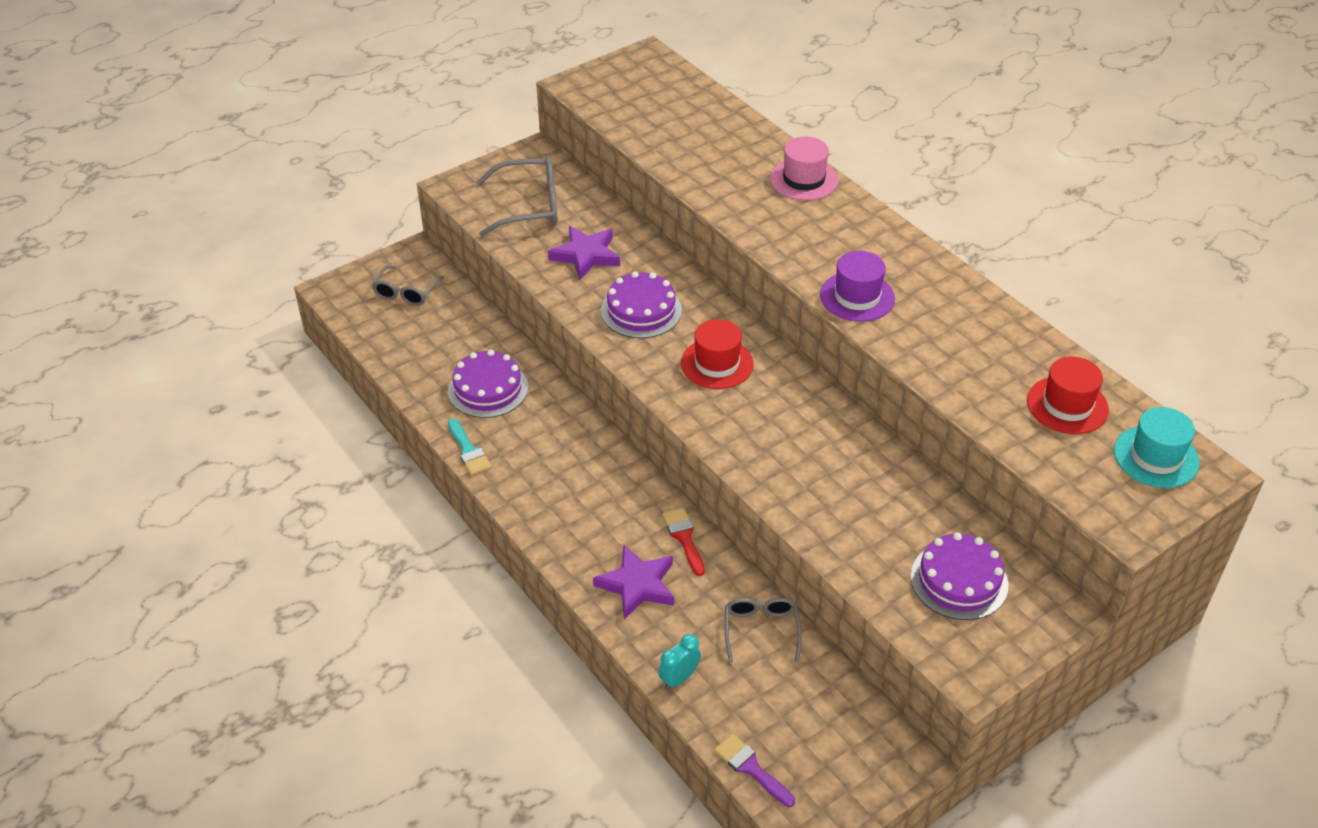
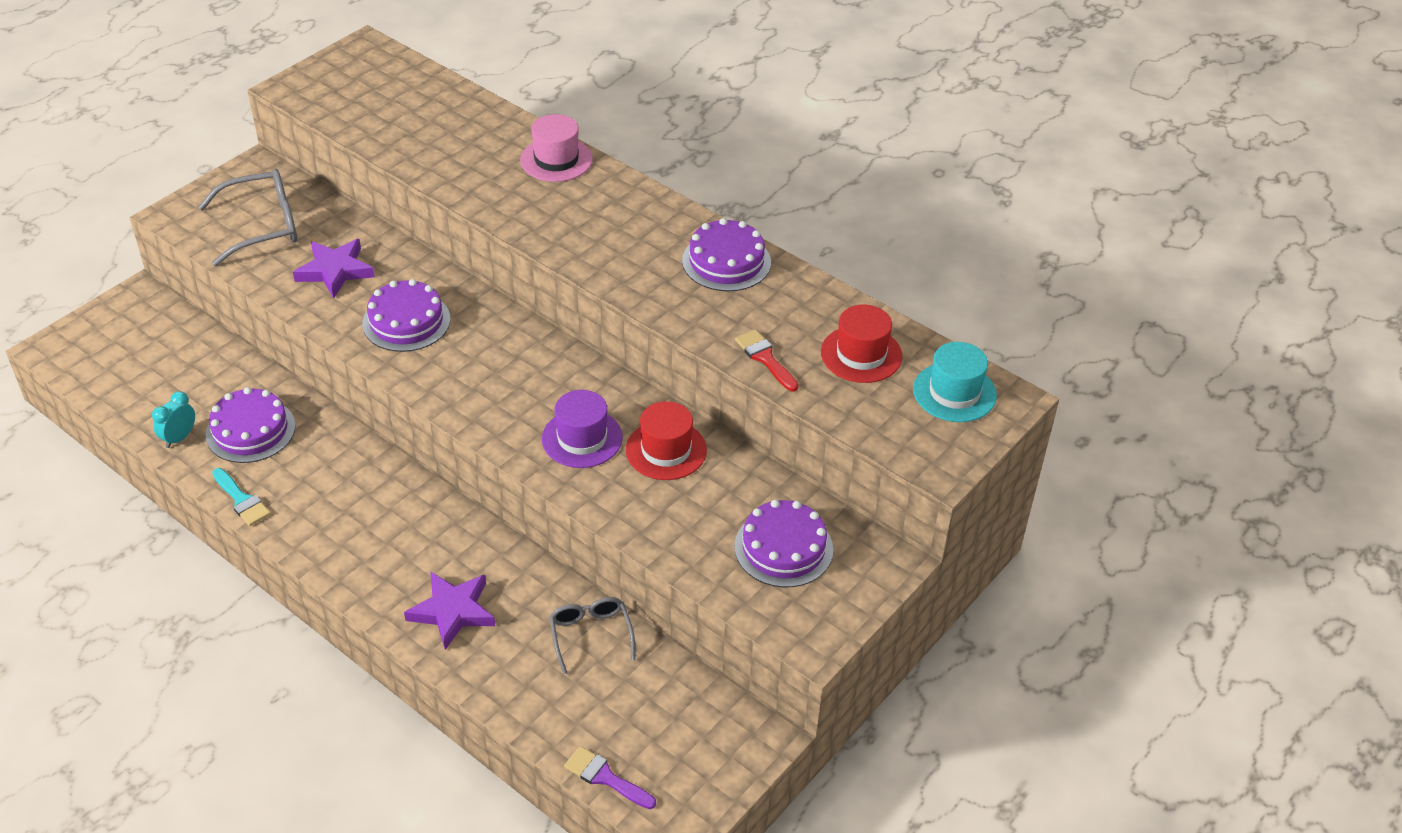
camera: 15 degrees left, 0 degrees up
(406, 293) = (138, 339): grey glasses -> none
(679, 678) = (514, 700): turquoise clock -> turquoise clock (179, 438)
(684, 538) = (493, 554): red brush -> red brush (765, 358)
(717, 363) = (497, 365): red hat -> red hat (666, 450)
(857, 297) = (633, 275): purple hat -> purple hat (582, 438)
(949, 297) = (726, 261): none -> purple cake

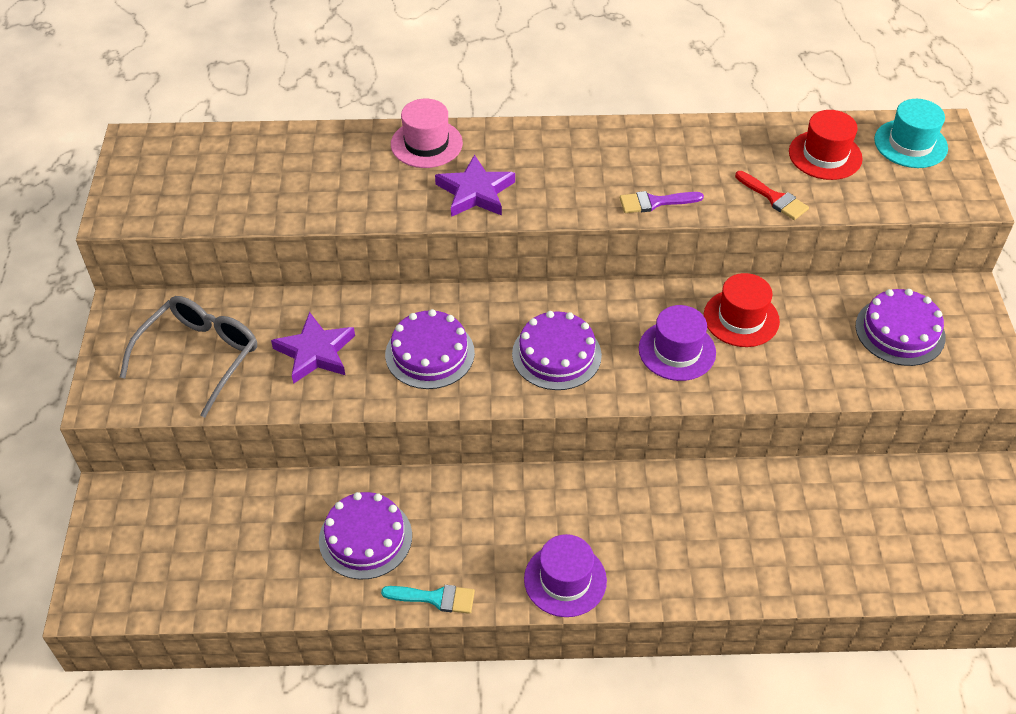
camera: 40 degrees left, 5 degrees up
(179, 438) = (313, 589): turquoise clock -> none
(337, 554) = (565, 580): none -> purple hat
(452, 611) = (703, 554): purple star -> purple star (475, 192)
(590, 635) = (810, 495): grey glasses -> none
(605, 777) = (948, 584): purple brush -> purple brush (655, 202)
(726, 261) = (653, 145): purple cake -> purple cake (556, 354)
(765, 358) = (774, 198): red brush -> red brush turned 150 degrees counterclockwise

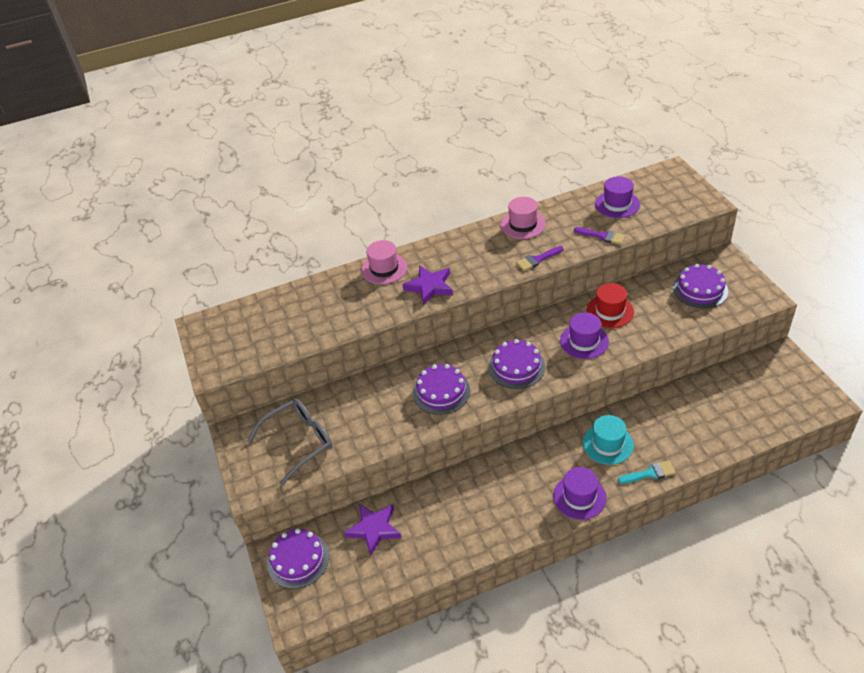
camera: 15 degrees left, 5 degrees down
(200, 356) = (300, 441): grey glasses -> grey glasses turned 45 degrees clockwise
(315, 352) = (371, 415): purple star -> purple star (374, 529)
(365, 538) = (448, 517): purple cake -> purple cake (298, 559)
(435, 598) = (509, 536): turquoise brush -> turquoise brush (650, 473)
(663, 141) = (523, 224): none -> pink hat
(774, 198) = (602, 236): red brush -> purple brush
(825, 155) = (617, 204): red hat -> purple hat
(910, 144) = (659, 184): turquoise hat -> turquoise hat (608, 444)

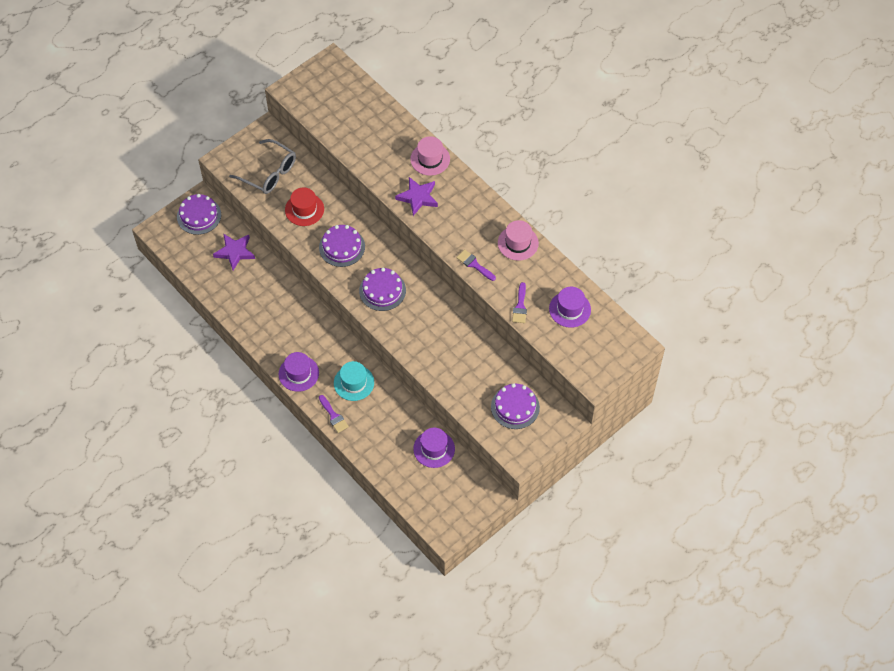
camera: 65 degrees right, 15 degrees up
(584, 341) = (425, 331): purple hat -> purple hat (434, 449)
(610, 311) = (466, 343): red hat -> red hat (304, 209)
(650, 473) = (333, 416): turquoise brush -> purple brush

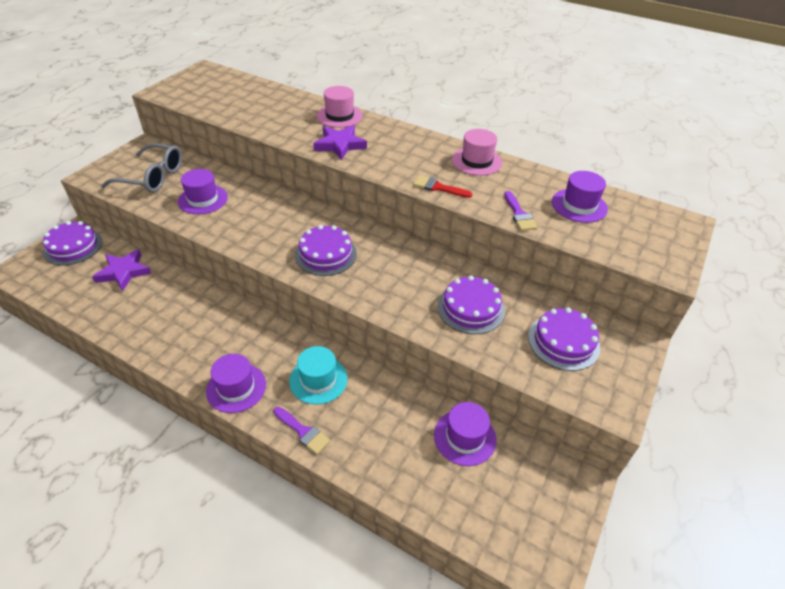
camera: 20 degrees left, 15 degrees down
(304, 209) = (203, 199): red hat -> purple hat
(342, 247) = (259, 223): purple cake -> purple cake (471, 308)
(474, 264) = (438, 187): purple brush -> red brush

